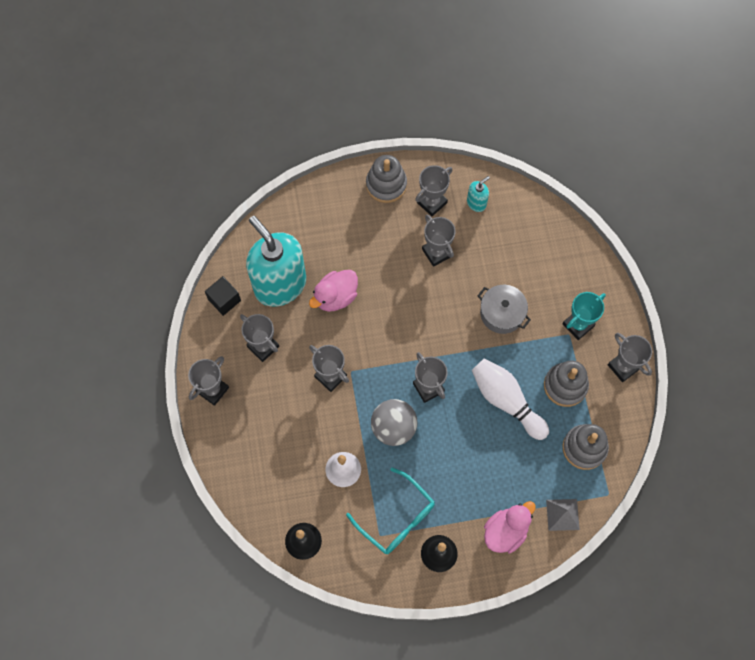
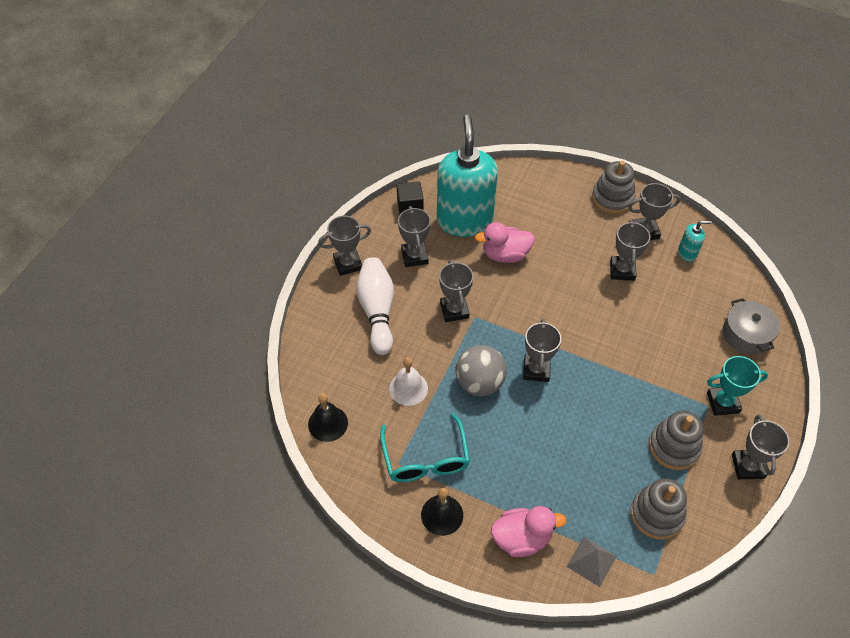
camera: 35 degrees right, 15 degrees down
(502, 313) = (651, 350): grey pot -> grey pot (746, 334)
(506, 401) = (604, 424): white bowling pin -> white bowling pin (377, 311)

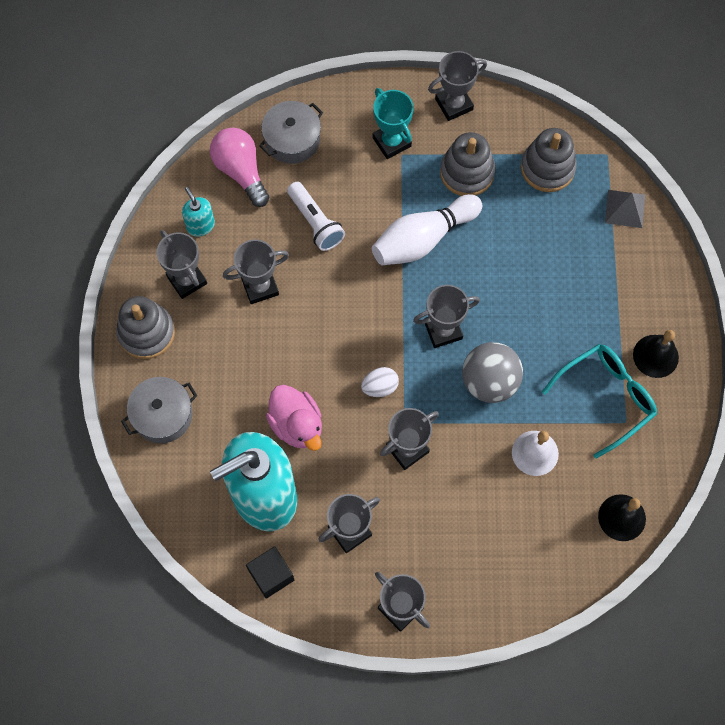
camera: 115 degrees left, 15 degrees up
(377, 311) = (452, 536): white bowling pin -> white bowling pin (423, 239)
(509, 312) = (380, 387): none -> white egg
(521, 538) = (637, 275): pink duck -> none
(548, 188) = (162, 415): none -> grey pot
(664, 323) = (315, 222): none -> white flashlight
(727, 292) = (241, 171): none -> pink light bulb

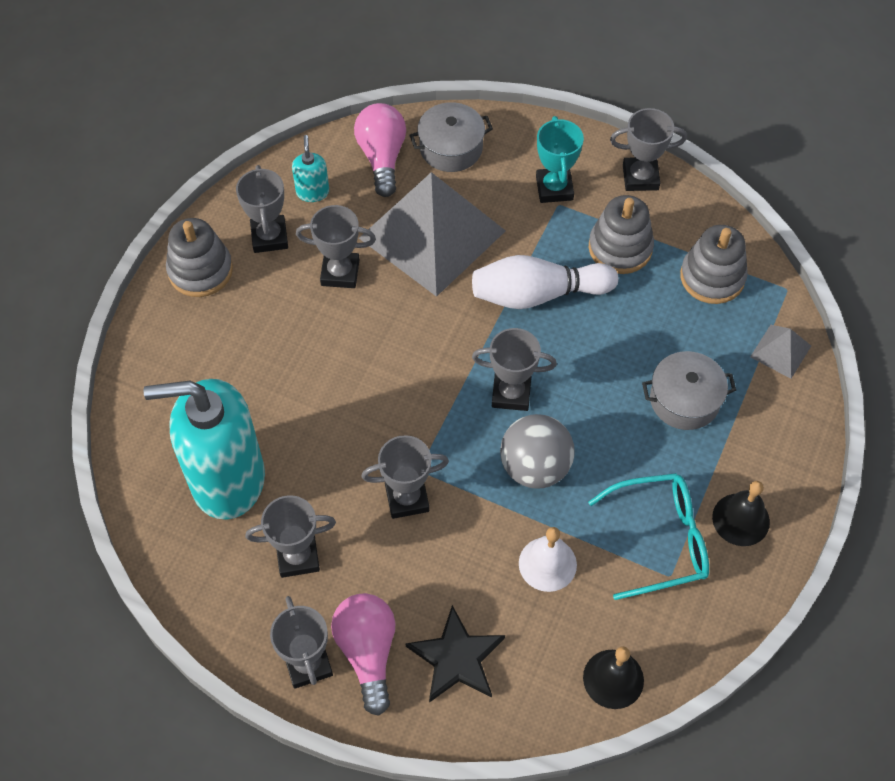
camera: 25 degrees right, 10 degrees down
(162, 415) = (170, 355): grey pot -> grey pot (684, 400)
(271, 575) = (189, 564): black cube -> none
(297, 425) = (302, 423): pink duck -> none
(315, 222) = (432, 234): white flashlight -> grey pyramid
(380, 387) = (411, 422): white egg -> none
(439, 579) = (368, 652): none -> pink light bulb
(505, 554) = (456, 658): none -> black star

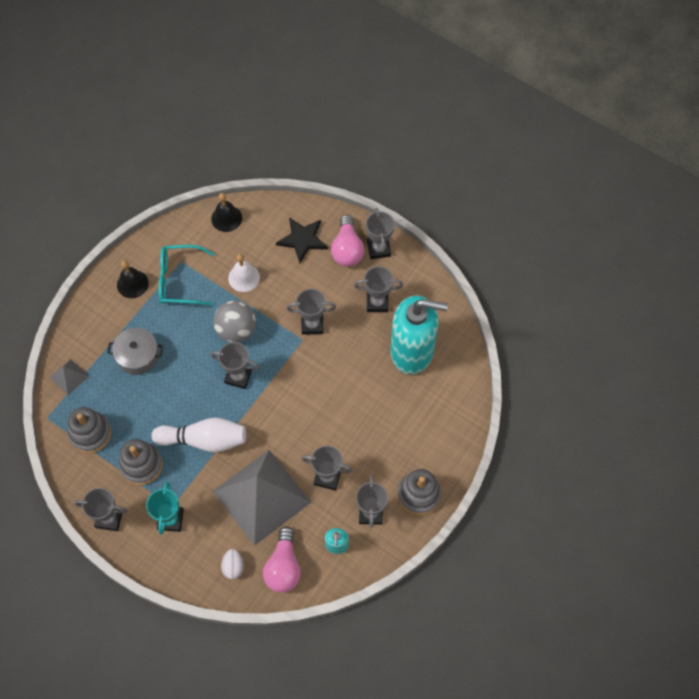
camera: 170 degrees left, 5 degrees up
(451, 148) = (233, 567): grey pot -> white egg

